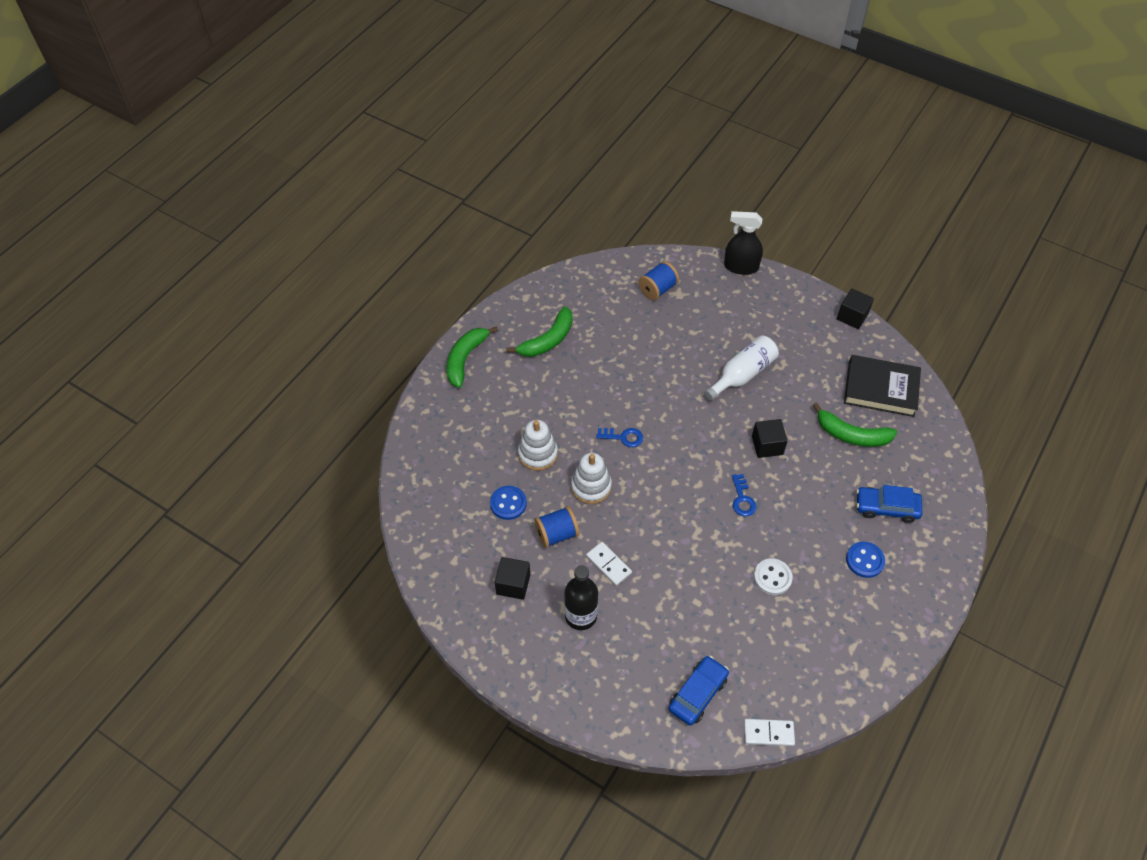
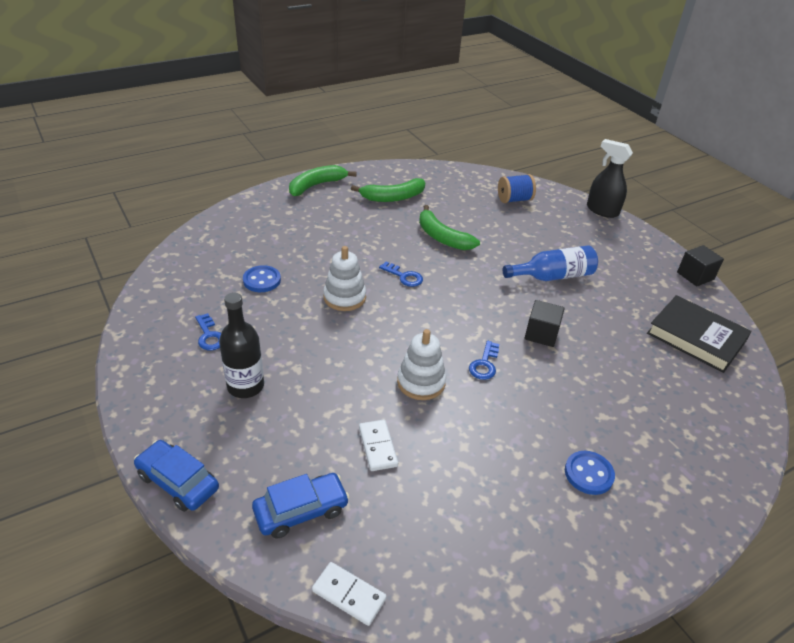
camera: 25 degrees right, 15 degrees down
(513, 584) = (209, 336): black cube -> blue key
(538, 454) = (318, 259): white stacking toy -> white stacking toy (421, 382)
(557, 534) = (283, 317): blue spool -> none
(608, 564) = (309, 359): white domino -> white domino (378, 446)
(742, 374) = (552, 276): white bottle -> blue bottle
(772, 577) = (468, 442): white button -> none
(851, 435) = (640, 360): green banana -> green banana (442, 237)
(886, 508) = (645, 437): blue car -> blue car (178, 482)

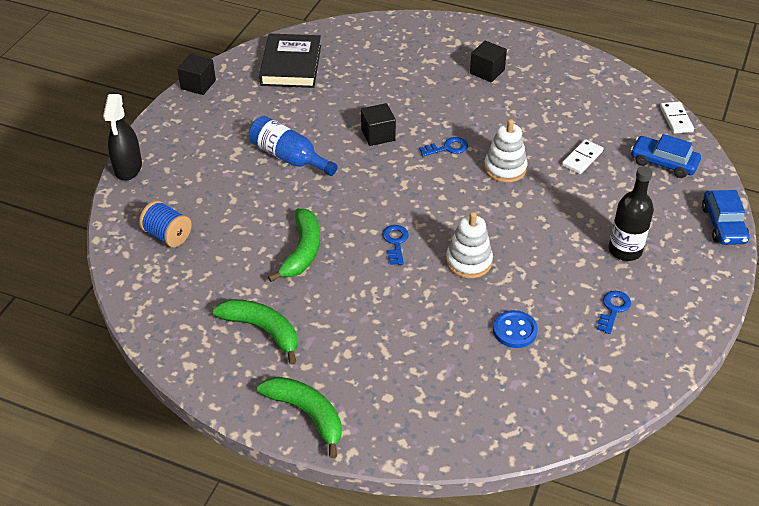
camera: 125 degrees left, 5 degrees up
(316, 185) = (307, 414): green banana -> green banana turned 150 degrees counterclockwise
(588, 474) = (487, 71): blue button -> black cube

